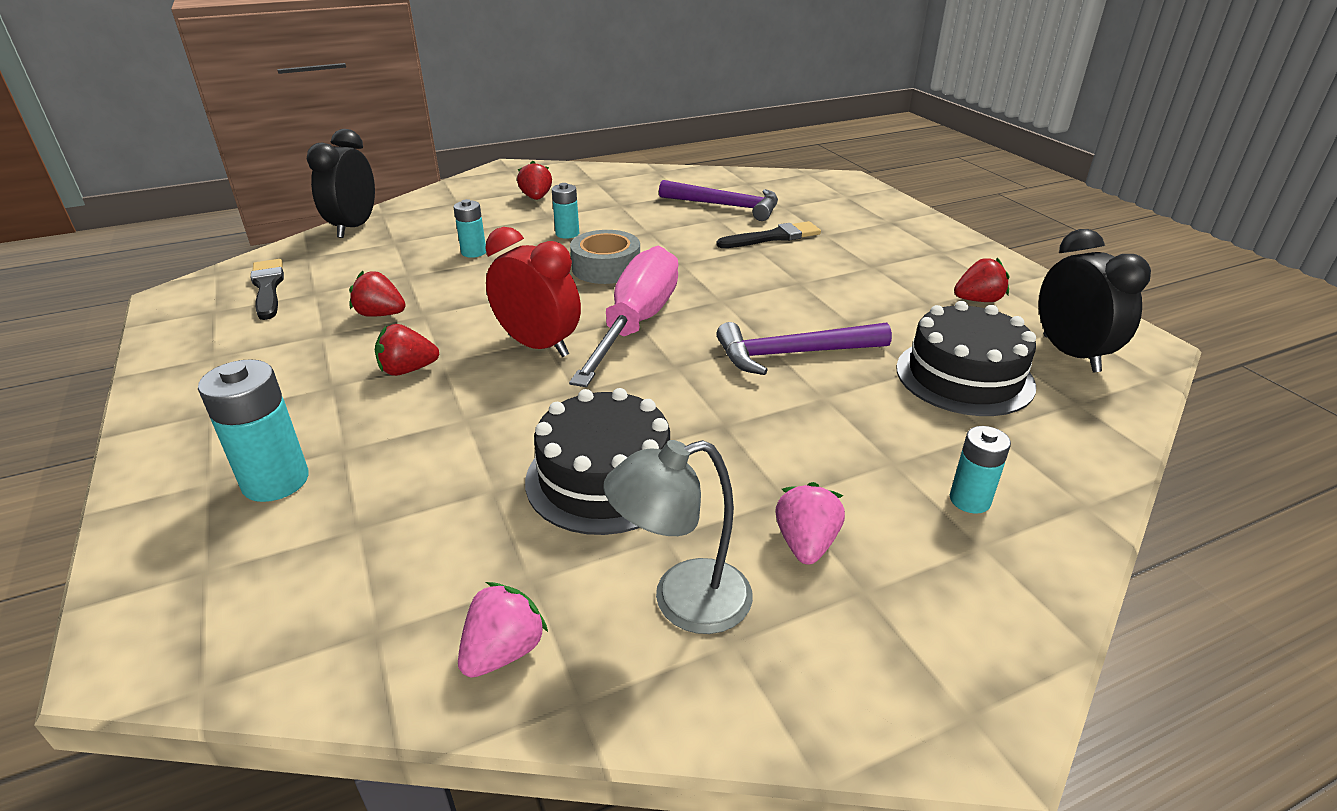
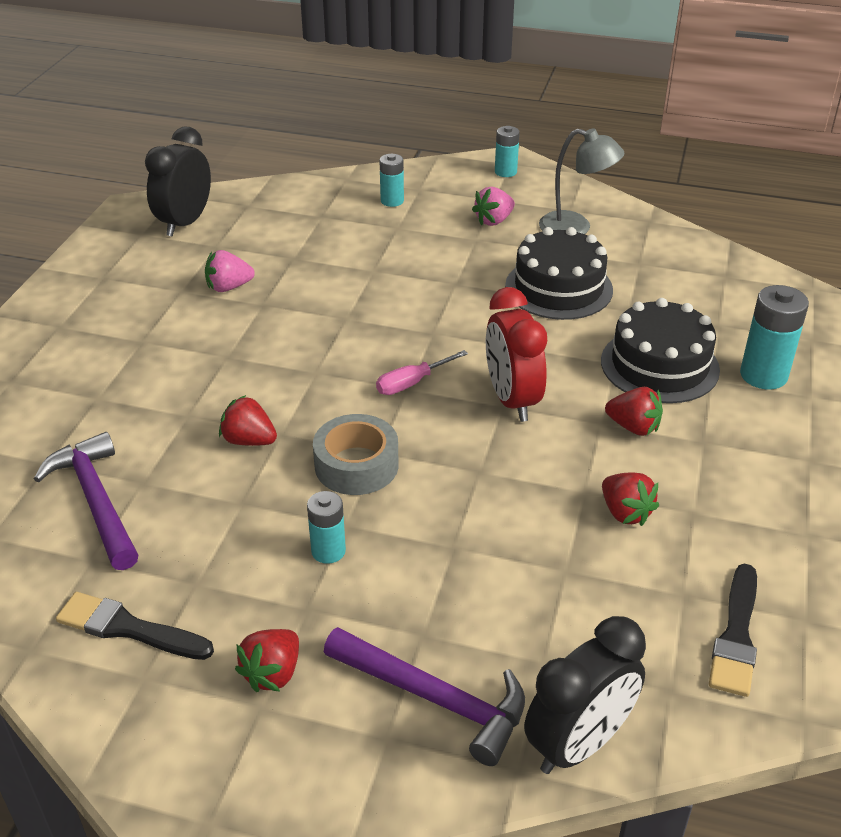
camera: 140 degrees left, 5 degrees up
(474, 252) = (463, 574): turquoise battery -> turquoise battery (505, 172)
(503, 651) = (670, 246): pink strawberry -> pink strawberry (229, 287)
(637, 322) = (411, 383): pink screwdriver -> pink screwdriver, size x0.43
(773, 237) = (147, 420): black brush -> black brush (129, 628)
(793, 354) = (342, 303): purple hammer -> purple hammer (435, 699)
(964, 376) = (272, 242): black cake -> black cake (659, 365)
(978, 300) = (145, 276): red strawberry -> red strawberry (249, 440)

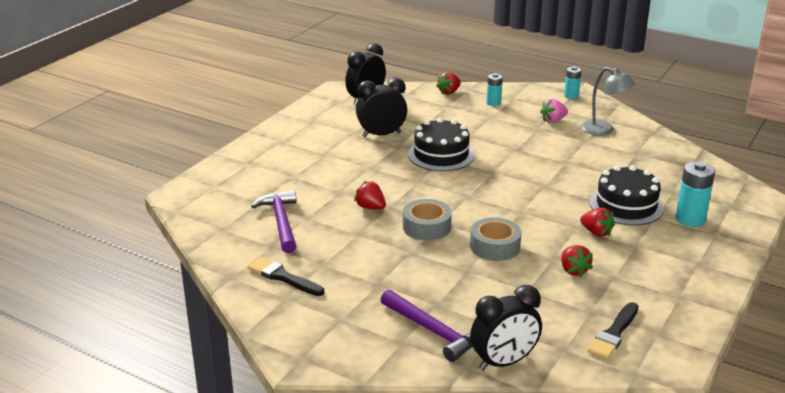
camera: 15 degrees right, 10 degrees down
(229, 287) = (381, 134): pink strawberry -> black clock
(273, 673) = (352, 307): red strawberry -> red strawberry (449, 92)
(328, 551) = (398, 262): turquoise battery -> none
(411, 383) = (471, 194): pink screwdriver -> none
(482, 486) = (495, 246): none -> grey tape
(511, 400) = (528, 210): red clock -> none
(558, 288) = (579, 159): black cake -> black cake (441, 155)

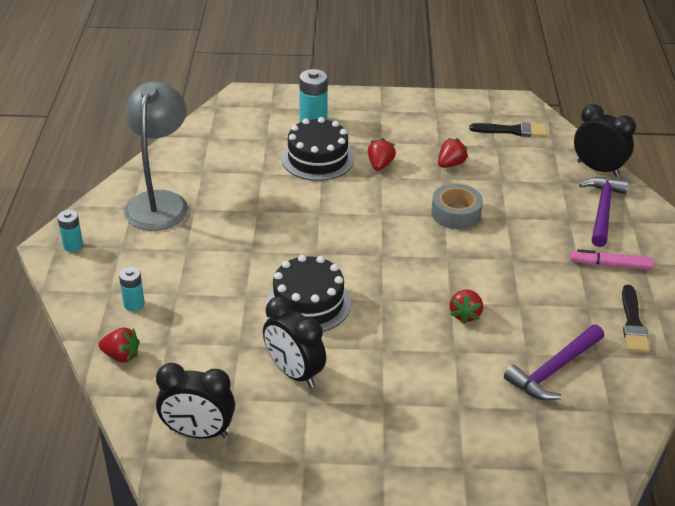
camera: 120 degrees left, 10 degrees up
(357, 299) = (610, 265): none -> pink marker
(426, 227) = (463, 263): grey tape -> none
(553, 120) = (157, 243): pink strawberry -> none
(604, 130) = (160, 202): grey lamp -> grey lamp, size x1.59

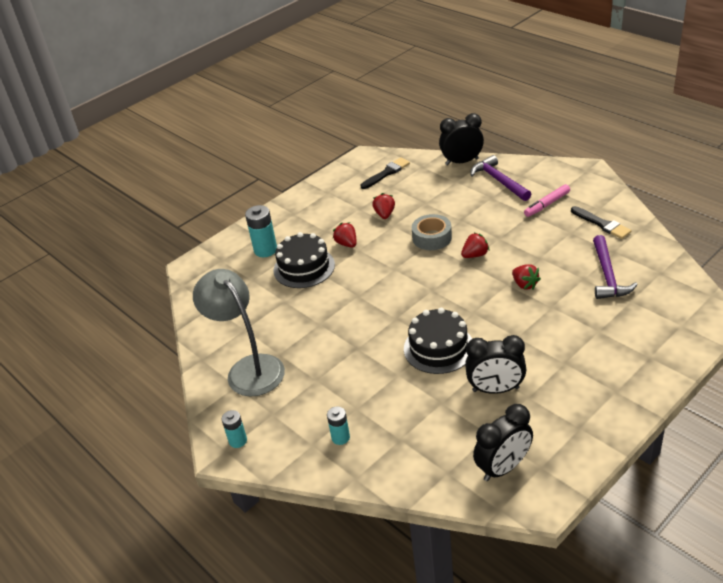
camera: 40 degrees left, 0 degrees up
(121, 356) = (386, 472): red strawberry -> red strawberry (475, 255)

